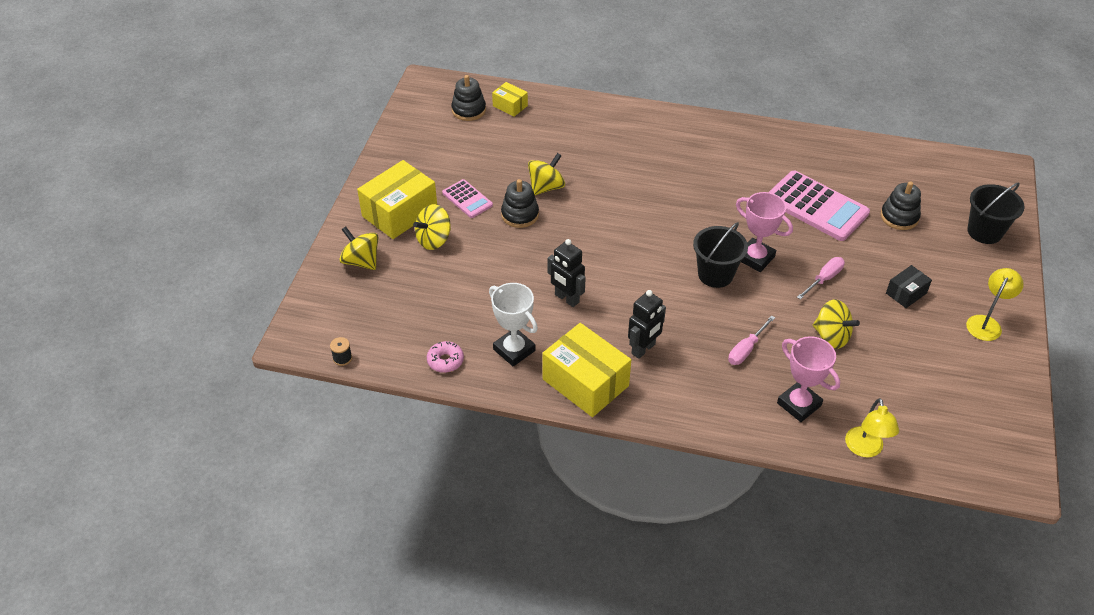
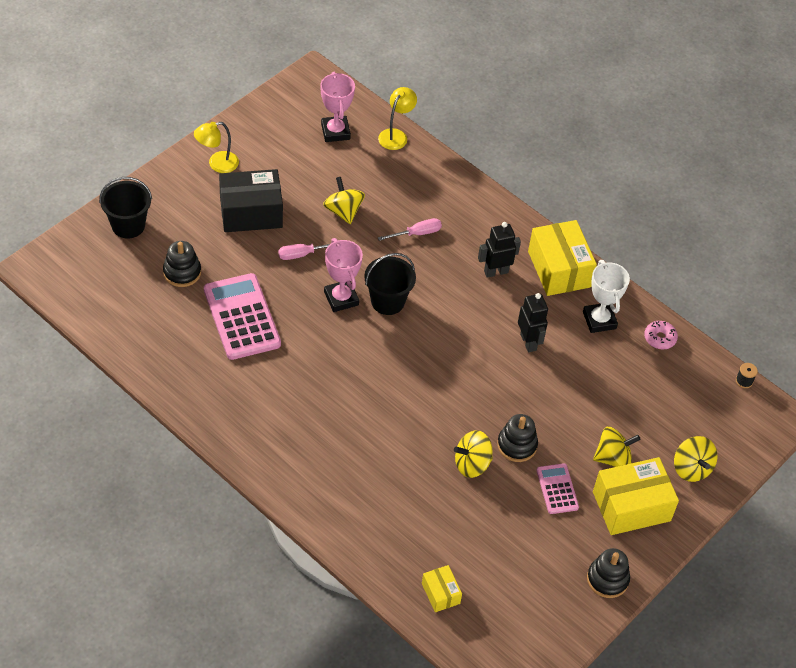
camera: 155 degrees left, 5 degrees up
(468, 110) = (490, 611): black stacking toy -> black stacking toy (607, 579)
(799, 404) = (414, 181): pink trophy -> pink trophy (335, 132)
(906, 293) = (251, 212): black box -> black box, size x1.96

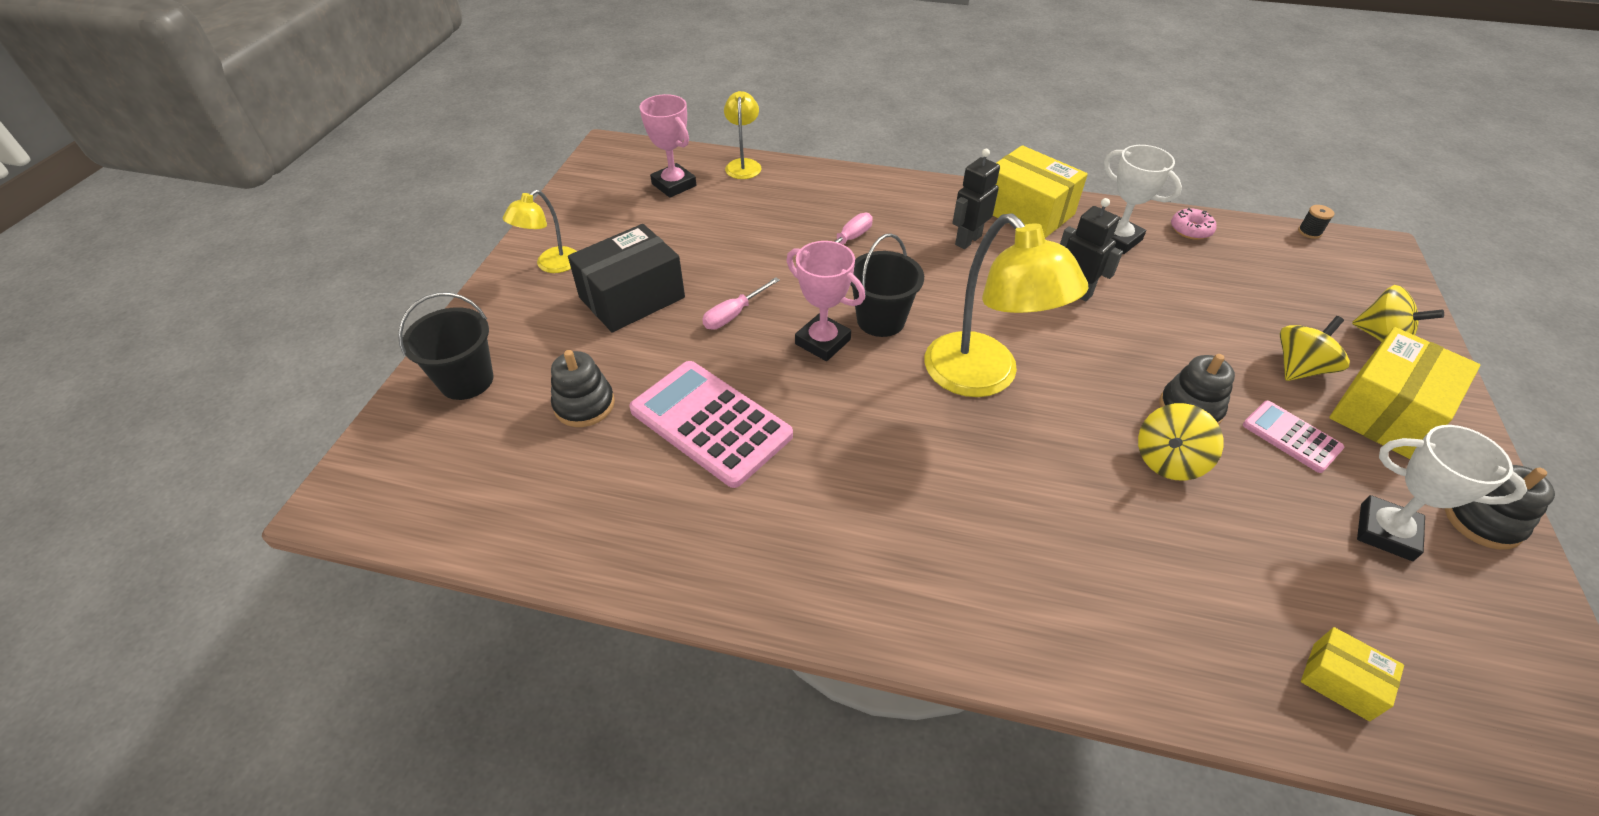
camera: 25 degrees left, 5 degrees down
(343, 211) = (746, 252): yellow spinning top -> none
(415, 367) = (983, 378): none -> yellow lamp
(547, 556) = (1386, 532): none -> white trophy

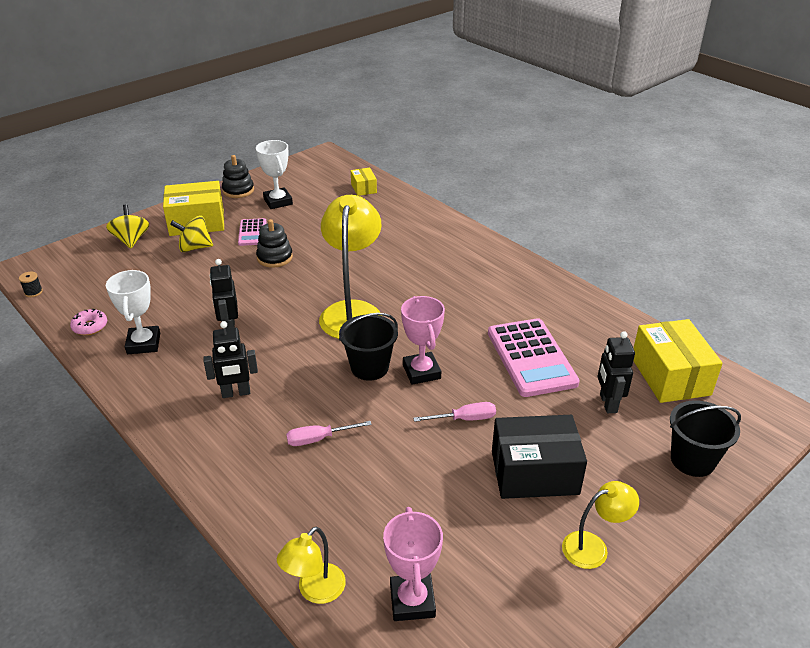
camera: 145 degrees left, 10 degrees down
(584, 405) = (608, 403): black stacking toy -> black robot
(1026, 212) = (160, 393): yellow box -> yellow box (670, 376)
(1168, 460) = (318, 248): yellow spinning top -> none

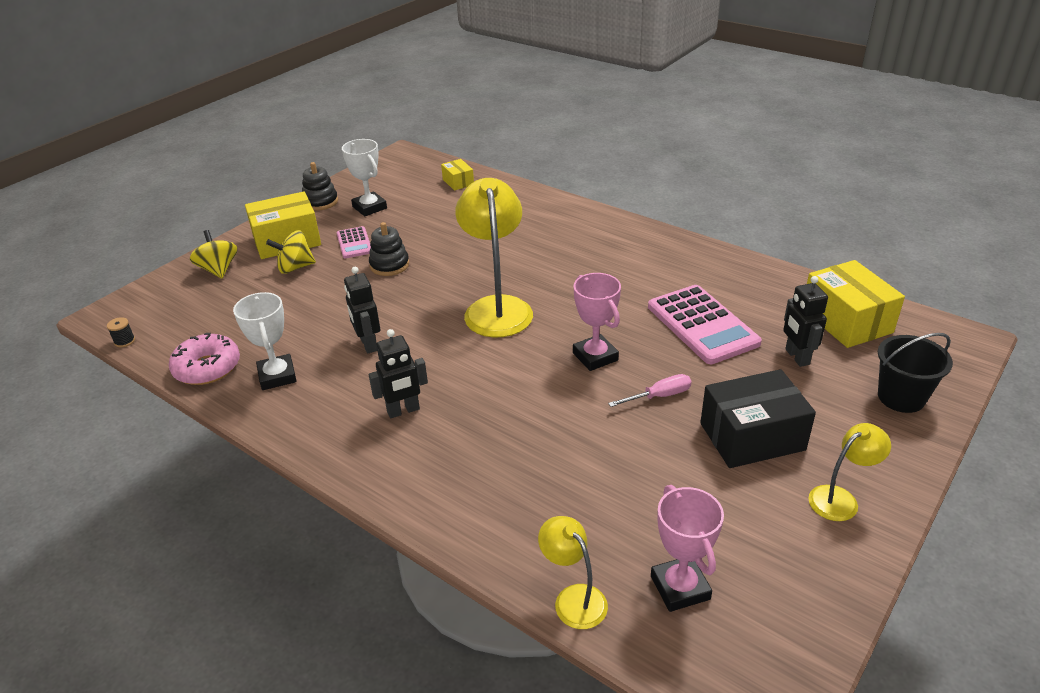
camera: 10 degrees left, 0 degrees up
(90, 327) = (207, 368): pink donut -> pink donut, size x1.68
(315, 591) = (573, 598): yellow lamp -> yellow lamp turned 120 degrees clockwise
(319, 439) = (514, 442): pink screwdriver -> none
(369, 367) = (538, 361): black bucket -> none

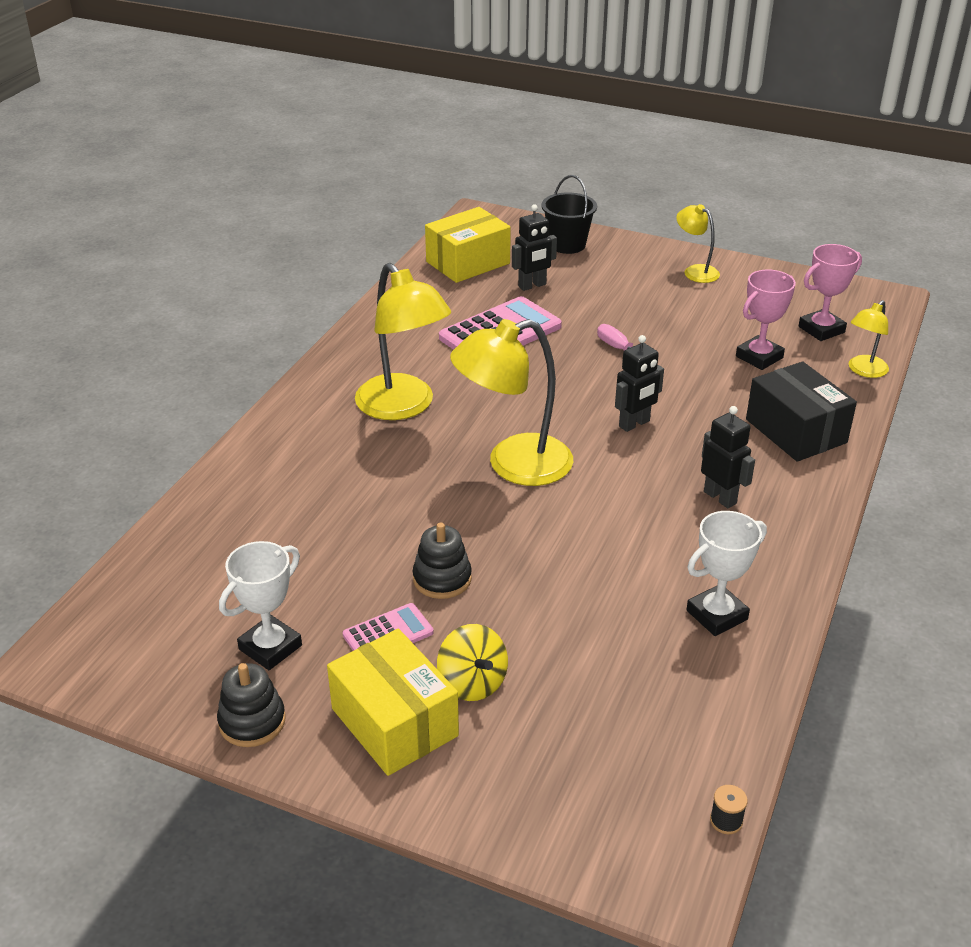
camera: 105 degrees left, 0 degrees up
(207, 368) = (735, 691): pink donut -> none
(218, 270) = (502, 783): yellow spinning top -> none
(368, 344) = (624, 552): black robot -> black robot (634, 424)
(458, 182) = (178, 561): yellow box -> none
(593, 265) = (403, 407): none -> yellow lamp
(595, 356) = (577, 388): pink trophy -> pink trophy (759, 357)
(752, 436) = (648, 305): black box -> black box (795, 431)

